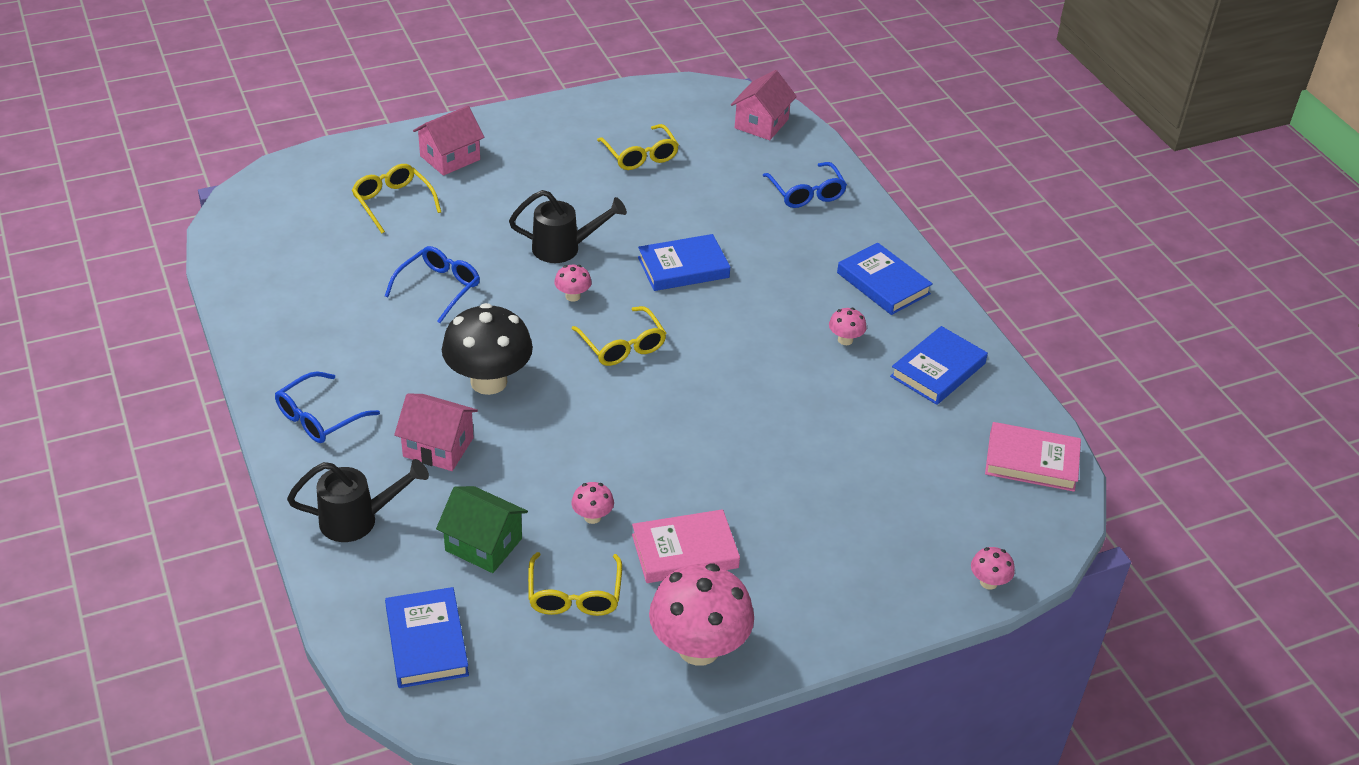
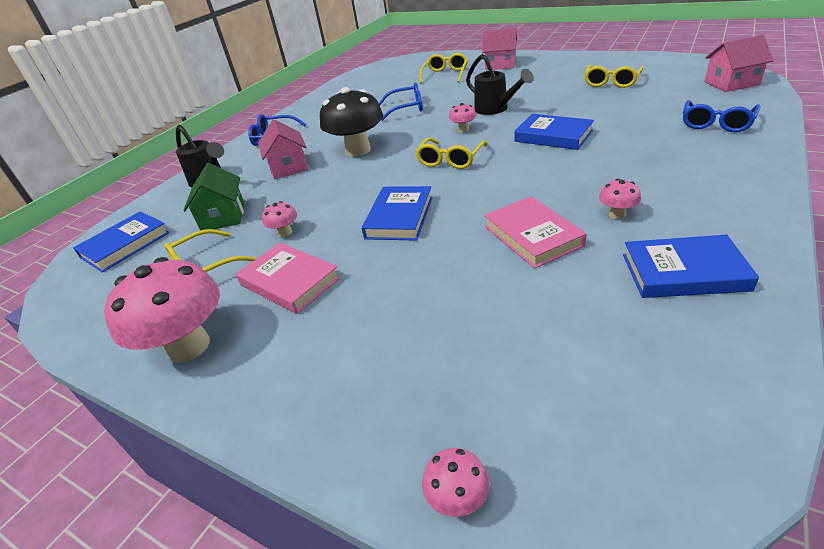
camera: 60 degrees right, 5 degrees down
(883, 283) = (712, 192): blue book -> blue book (399, 217)
(1031, 461) = (695, 413): pink book -> pink book (532, 236)

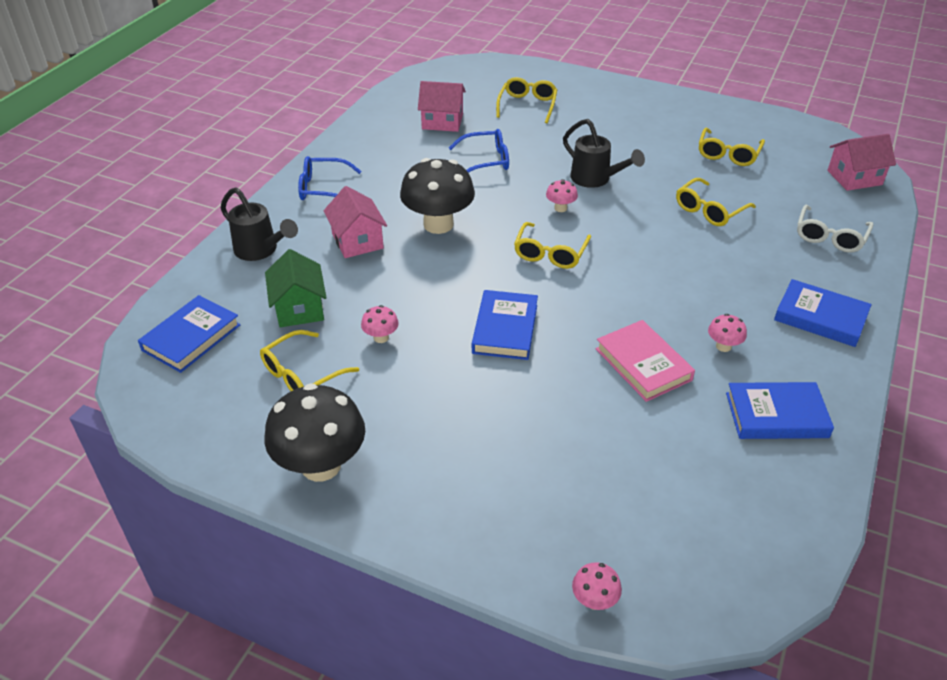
camera: 10 degrees left, 5 degrees up
(189, 346) = (321, 465): pink mushroom -> black mushroom
(290, 281) = (404, 399): pink book -> none
(500, 65) = (596, 99): pink house -> pink house (442, 122)
(553, 136) = (662, 232): blue book -> blue book (820, 317)
(597, 118) = (709, 210): none -> yellow glasses
(716, 123) = (830, 237): blue glasses -> white glasses

